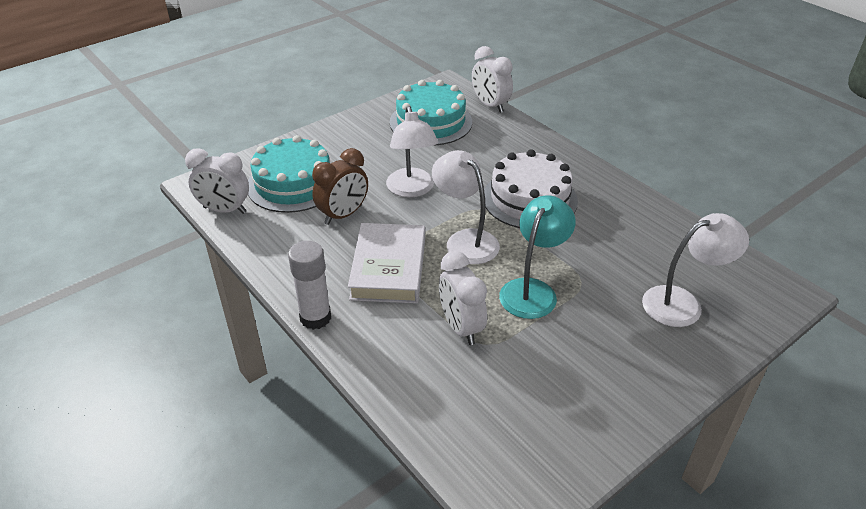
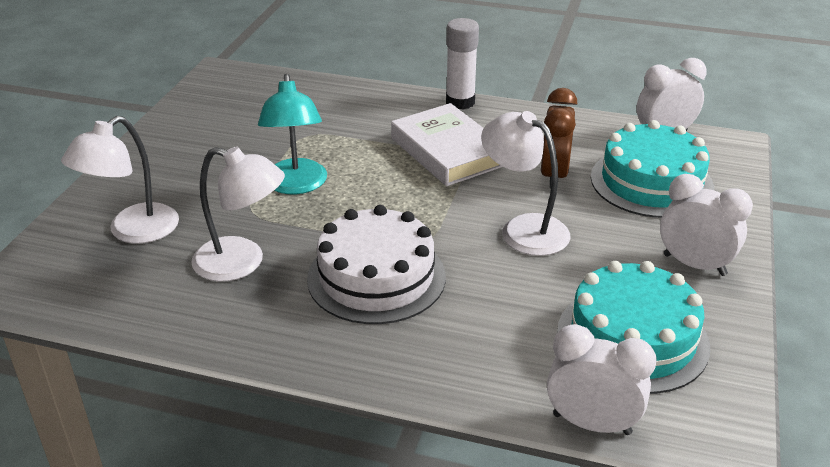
camera: 145 degrees right, 5 degrees down
(461, 327) = (337, 137): white clock -> white clock (694, 265)
(465, 240) = (404, 201): white lamp -> white lamp (242, 263)

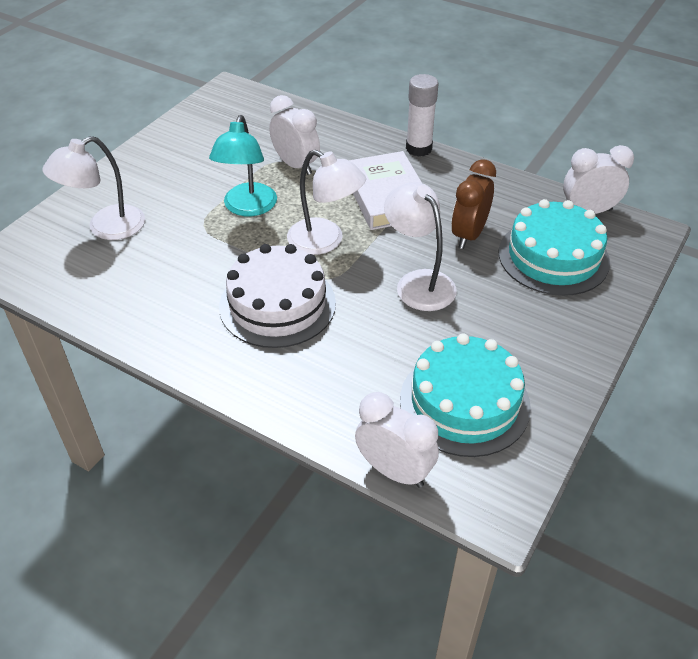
camera: 15 degrees right, 10 degrees up
(242, 263) = (177, 271): white lamp -> white lamp (325, 241)
(694, 265) = (553, 344): white clock -> white clock (296, 165)

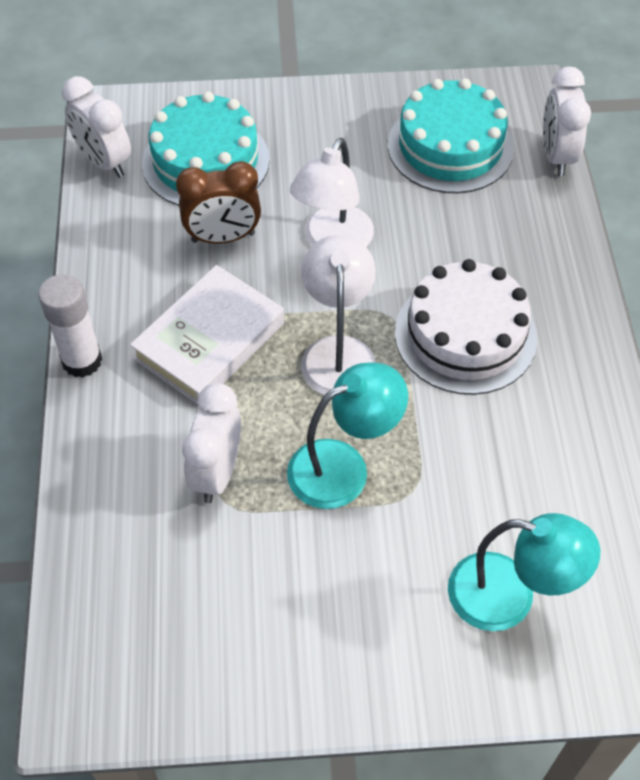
camera: 125 degrees left, 10 degrees up
(106, 228) = (509, 596): white lamp -> turquoise lamp

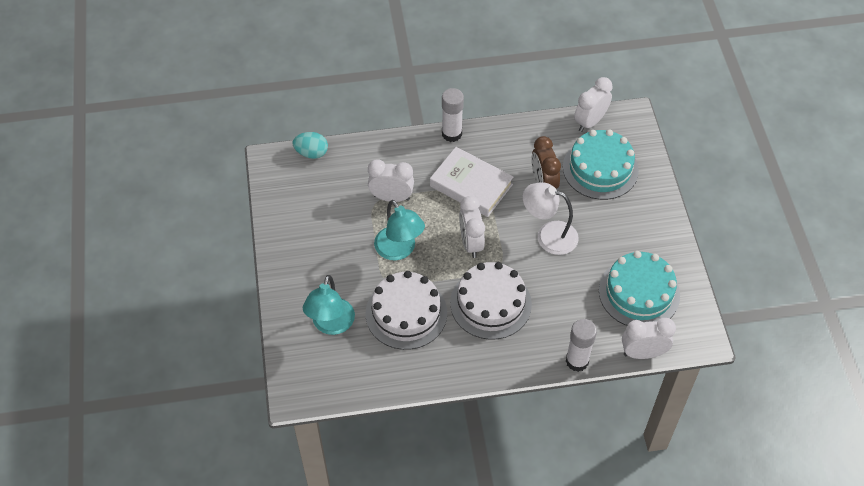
camera: 85 degrees right, 0 degrees up
(72, 620) = (311, 153): none -> turquoise egg
(338, 352) = (471, 243): white lamp -> white clock
(484, 464) = (406, 313): none -> white cake
(574, 234) = (577, 361): none -> white glue stick

